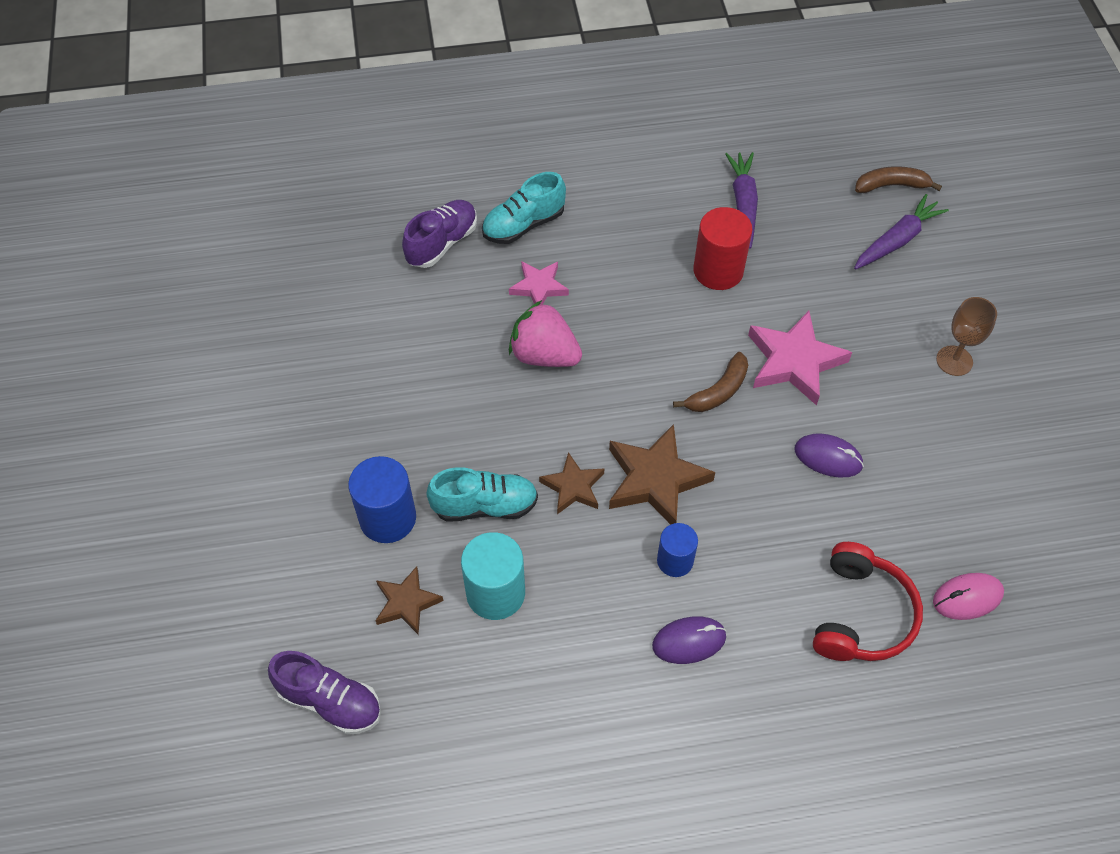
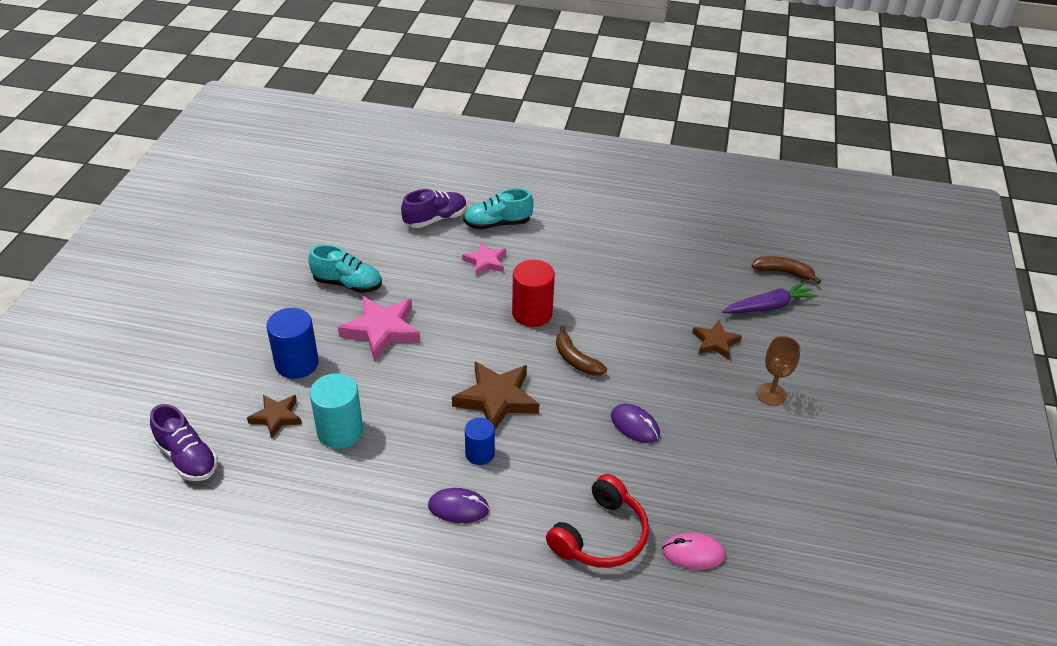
camera: 20 degrees right, 15 degrees down
(485, 506) = (367, 377): turquoise shoe -> turquoise shoe (348, 284)
(544, 355) = (464, 301): pink strawberry -> none
(573, 487) = (435, 385): brown star -> brown star (715, 342)
(718, 271) = (620, 287): red cylinder -> red cylinder (532, 313)
(718, 391) = (576, 359): brown banana -> brown banana turned 75 degrees clockwise
(743, 203) = (663, 253): purple carrot -> none
(794, 361) = (644, 358): pink star -> pink star (382, 330)

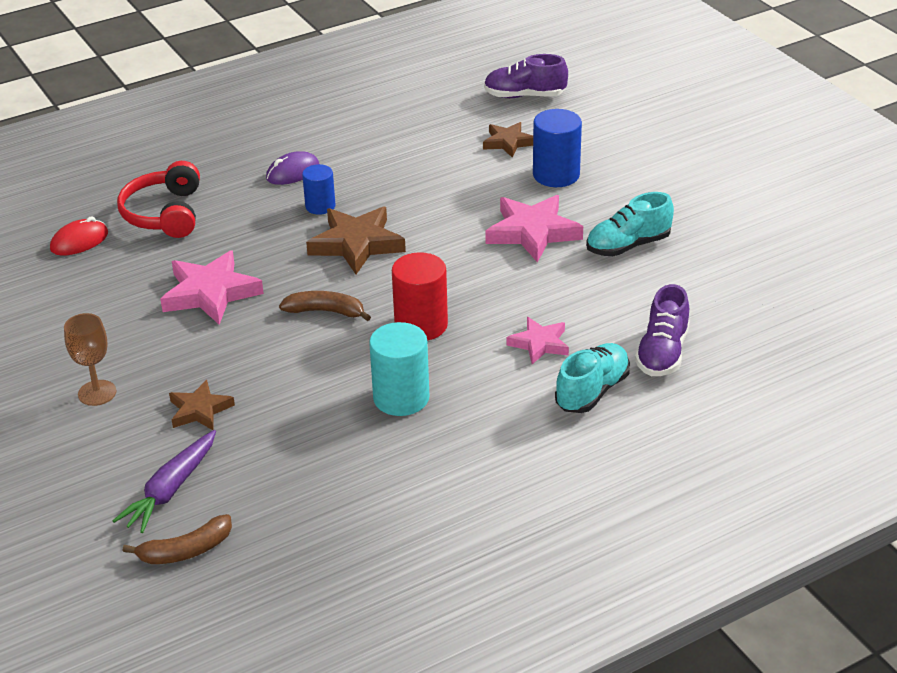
camera: 140 degrees right, 5 degrees down
(340, 431) = (447, 161): turquoise cylinder -> turquoise cylinder (401, 398)
(635, 426) = (210, 293): purple mouse -> pink star
(693, 553) = (79, 241): pink mouse -> red mouse

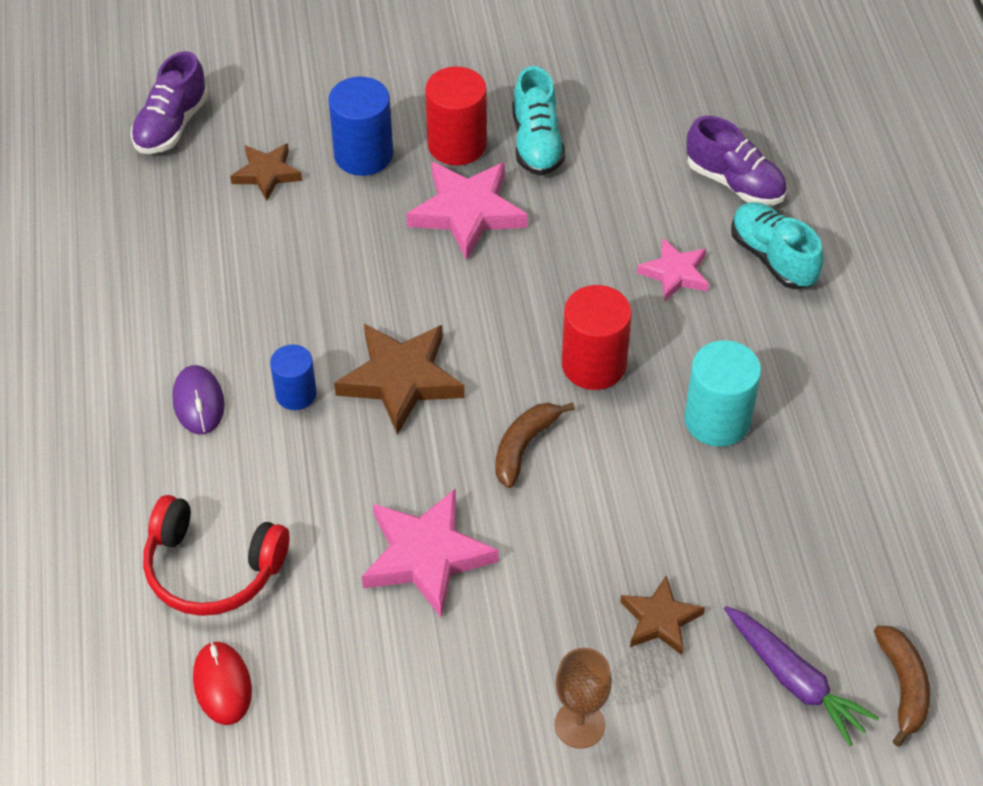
camera: 70 degrees left, 15 degrees up
(597, 211) = (457, 144): none -> red cylinder

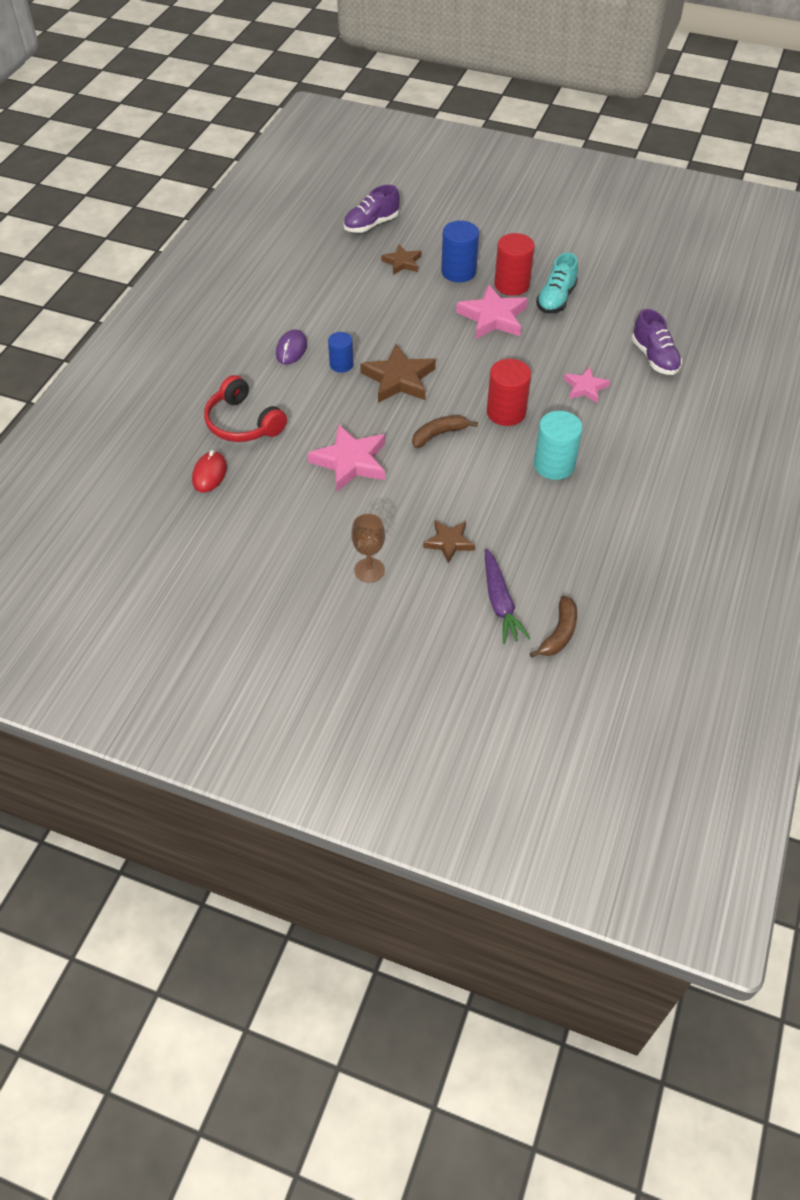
camera: 30 degrees right, 0 degrees up
(773, 258) = (648, 401): turquoise shoe -> none

